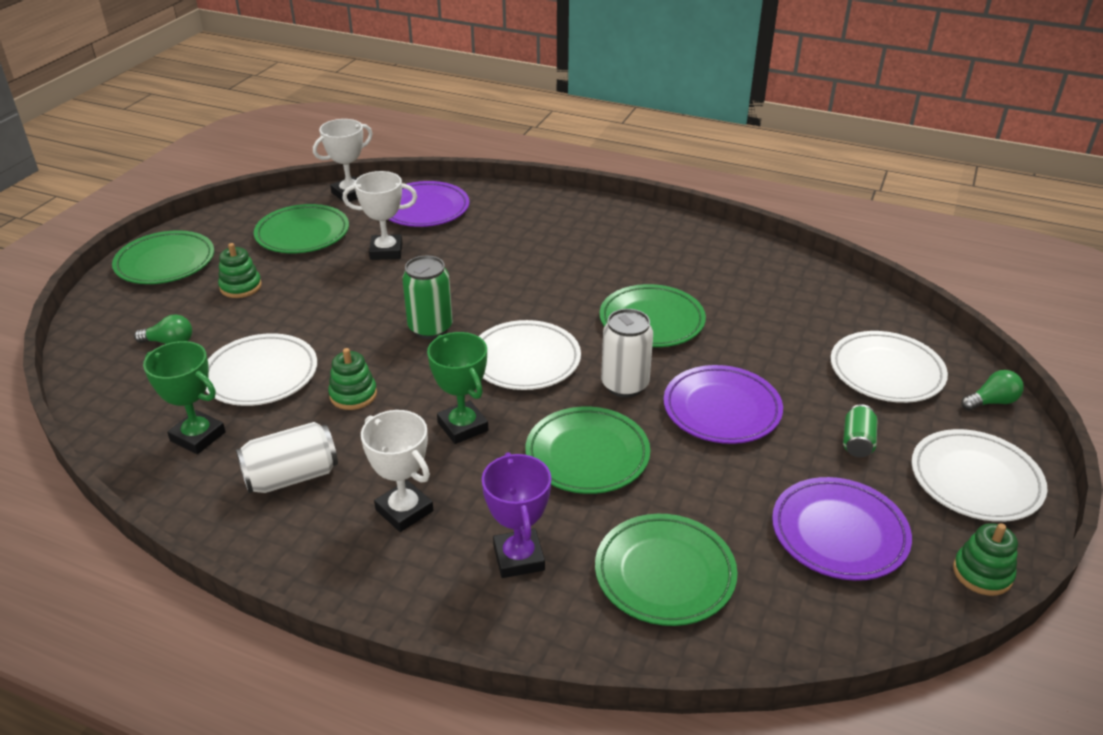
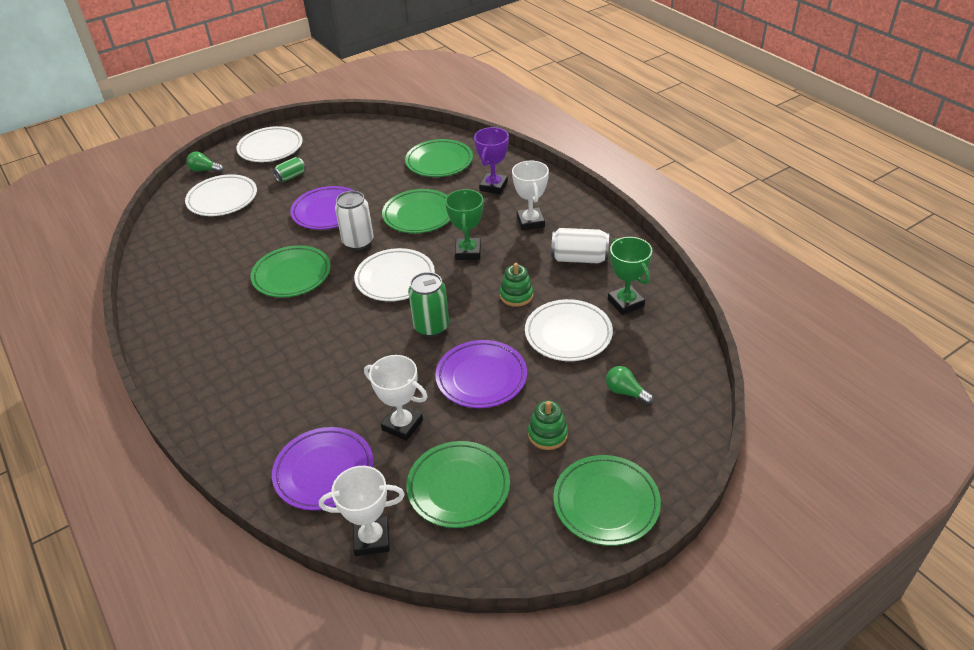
camera: 145 degrees left, 5 degrees up
(839, 533) = (353, 151): purple plate -> purple plate (481, 377)
(982, 573) = (323, 125): green stacking toy -> none

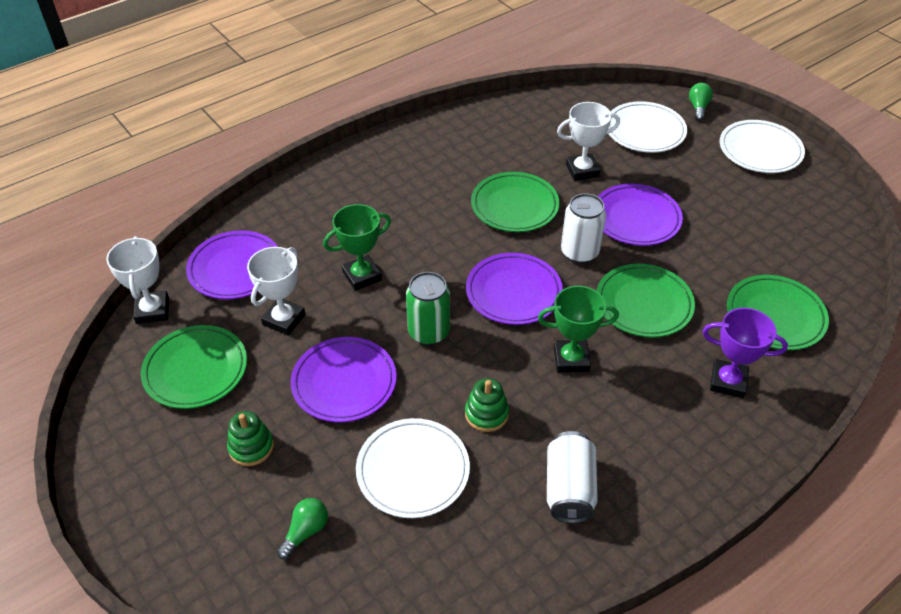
camera: 85 degrees right, 5 degrees up
(291, 176) = (702, 177): green can -> none
(395, 278) = (513, 292): white plate -> purple plate
(530, 222) = (648, 428): white trophy -> white trophy (582, 170)
(606, 503) = (146, 501): green plate -> none
(626, 303) = (474, 543): green trophy -> green trophy (362, 276)

